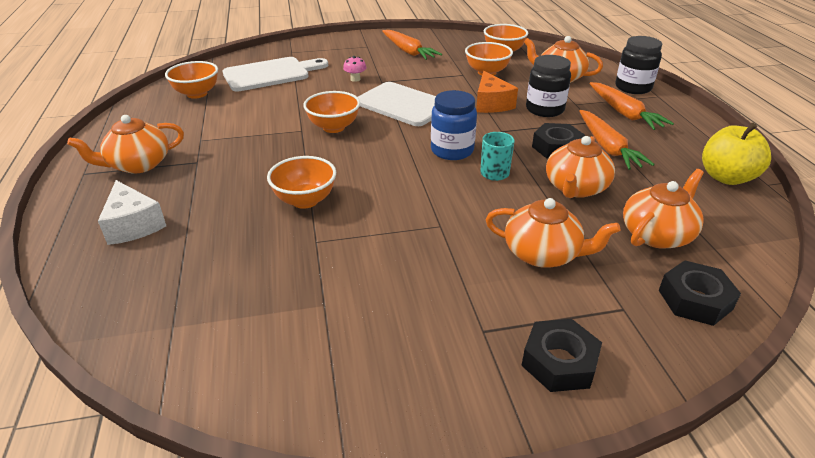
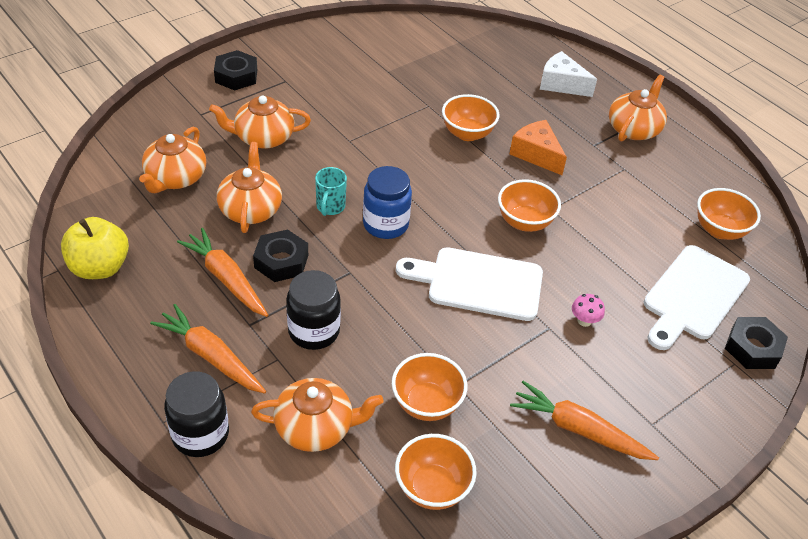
camera: 150 degrees right, 10 degrees up
(491, 104) = (384, 322): orange cheese -> orange cheese (536, 154)
(695, 300) = (151, 131): black nut -> black nut (753, 348)

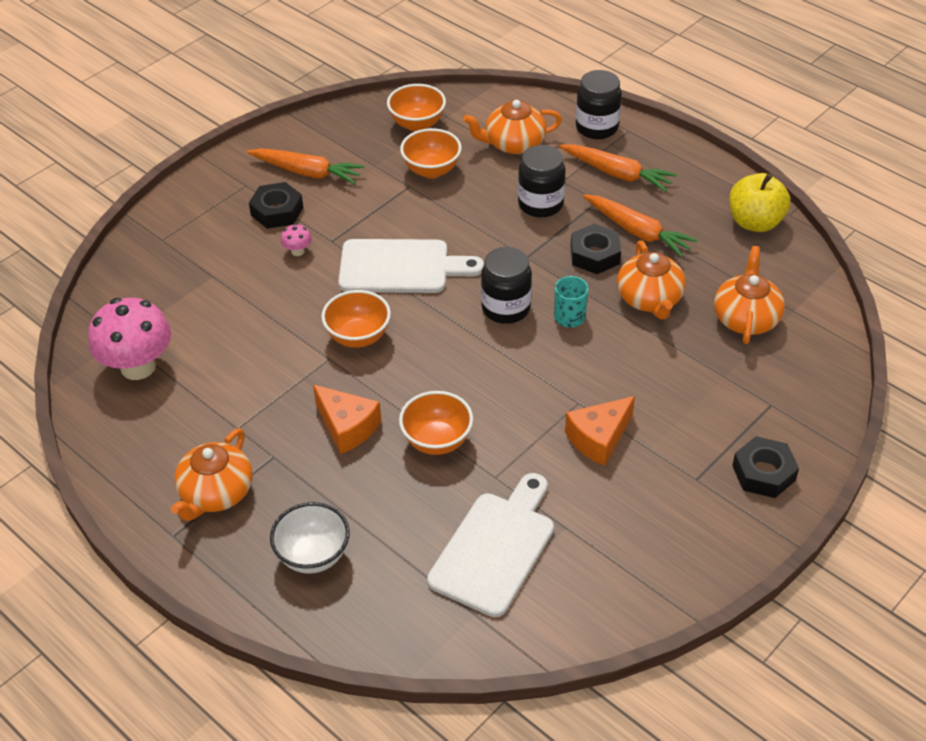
camera: 175 degrees right, 0 degrees up
(263, 138) = (680, 386): orange teapot -> none
(344, 115) = (599, 438): none -> orange cheese
(385, 224) = (506, 308): blue jar -> black jar
(561, 84) = (313, 556): white cheese -> white bowl
(693, 296) = (186, 291): white cutting board -> white cutting board (495, 548)
(719, 230) = (138, 367): orange bowl -> pink mushroom
(753, 348) = (140, 254): black nut -> black nut (277, 211)

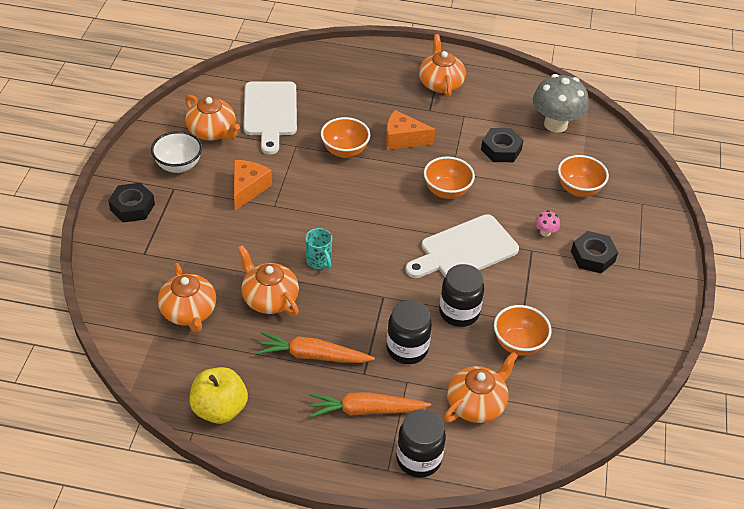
camera: 145 degrees right, 0 degrees up
(138, 367) = (555, 124): pink mushroom -> grey mushroom
(307, 172) = (608, 299): orange carrot -> none
(313, 556) = (363, 76): white bowl -> white bowl (178, 166)
(417, 124) = (574, 388): orange bowl -> orange bowl (578, 189)
(506, 308) = (367, 249): black jar -> black jar (459, 312)
(594, 255) = (333, 319): black nut -> black nut (501, 150)
(598, 549) = (212, 132): none -> orange teapot

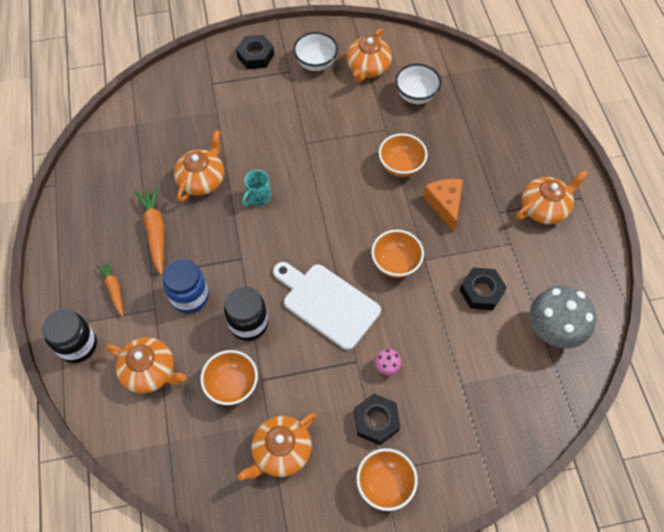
camera: 70 degrees right, 15 degrees up
(189, 312) = (166, 135): orange teapot -> orange teapot (281, 451)
(219, 409) = (81, 192): yellow apple -> none
(248, 189) = (315, 117): orange cheese -> none
(270, 112) = (416, 95): white cutting board -> white bowl
(365, 410) = (114, 289): orange carrot -> orange carrot, size x0.62
(407, 349) = (190, 297): black jar -> blue jar
(578, 189) = (466, 381): orange bowl -> orange bowl (385, 484)

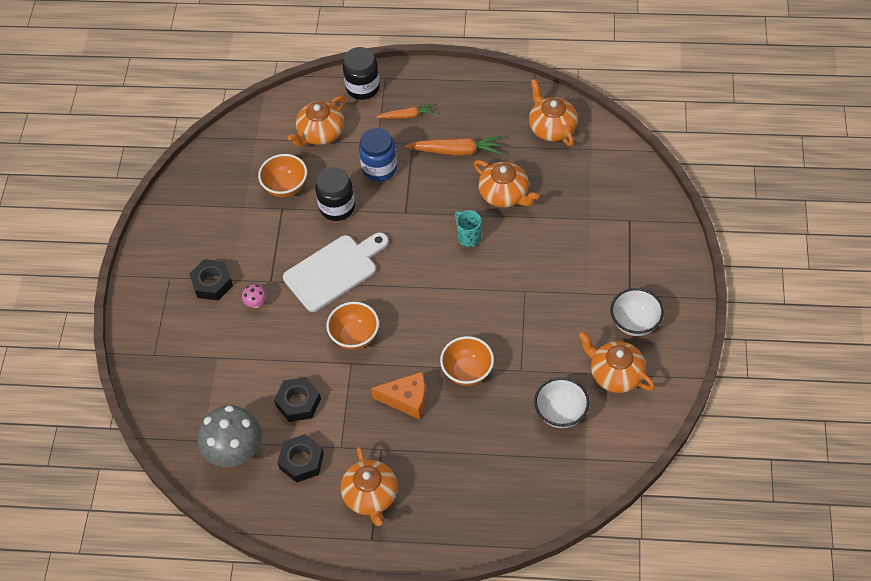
camera: 110 degrees right, 5 degrees down
(255, 56) = (660, 266): black nut -> black nut (301, 461)
(281, 451) = (216, 211): orange teapot -> orange teapot (552, 128)
(385, 484) = (159, 277): orange bowl -> none

